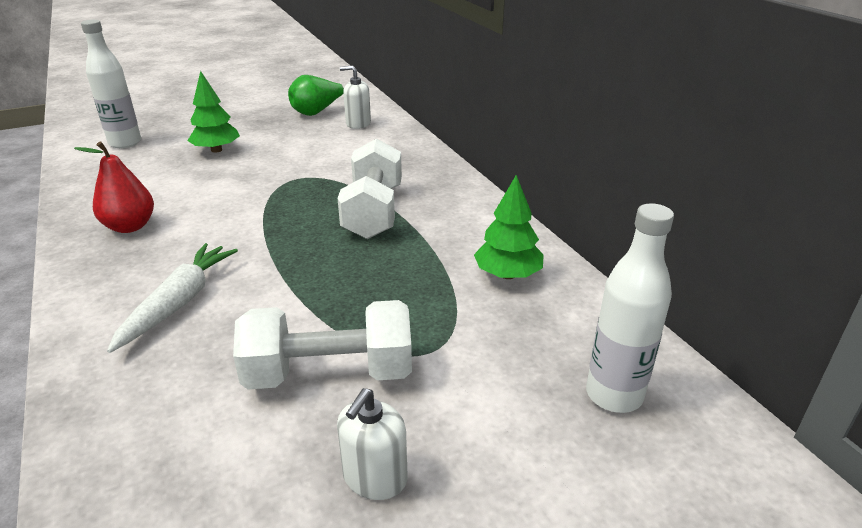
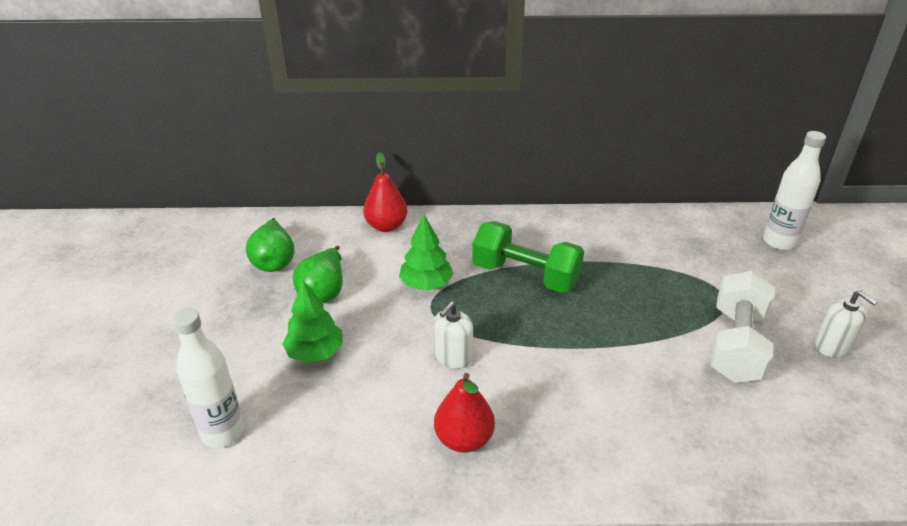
camera: 65 degrees left, 5 degrees up
(178, 303) = (623, 413): white carrot -> none
(291, 136) = (324, 292): none -> green pear
(358, 123) = (331, 241): white soap dispenser -> white soap dispenser (453, 357)
(373, 212) = (525, 275): white dumbbell -> green dumbbell
(398, 137) = (386, 226): none -> red pear
(508, 275) = (648, 239): green tree -> green tree (426, 284)

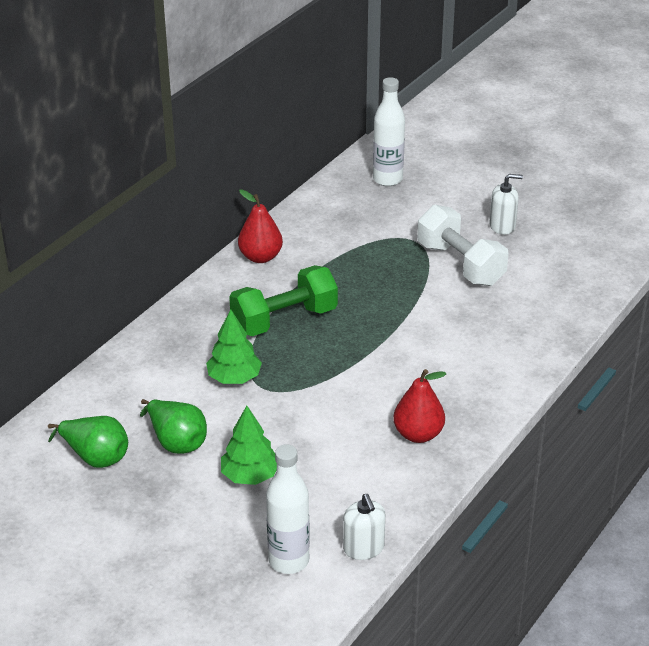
camera: 55 degrees left, 0 degrees up
(386, 226) = (126, 366): red pear -> red pear (260, 257)
(453, 357) = (334, 402): white soap dispenser -> white soap dispenser (363, 548)

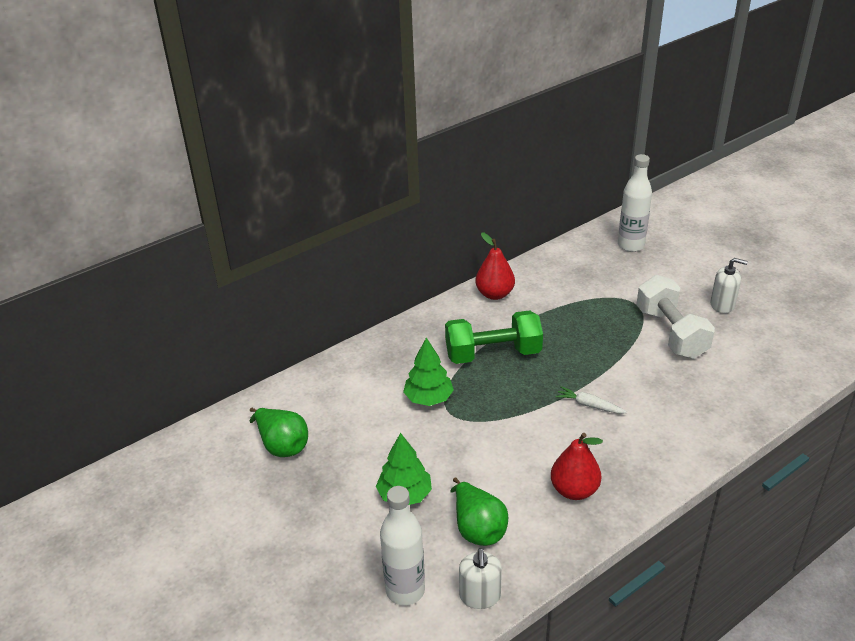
camera: 20 degrees right, 0 degrees up
(176, 441) = (355, 447): green pear -> green pear (478, 528)
(404, 351) = (589, 405): none -> white carrot

